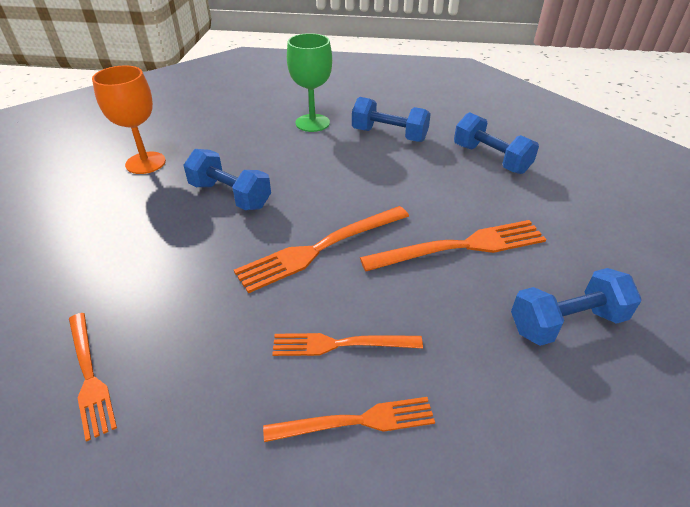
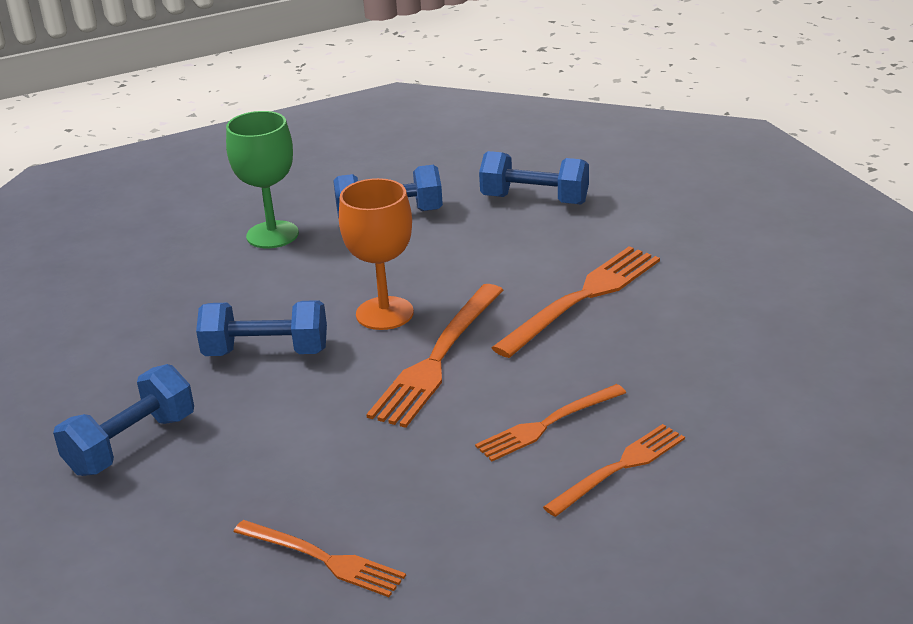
camera: 30 degrees left, 10 degrees down
(145, 163) = (97, 362): orange goblet -> orange goblet (384, 313)
(566, 323) = (731, 321): blue dumbbell -> blue dumbbell (131, 444)

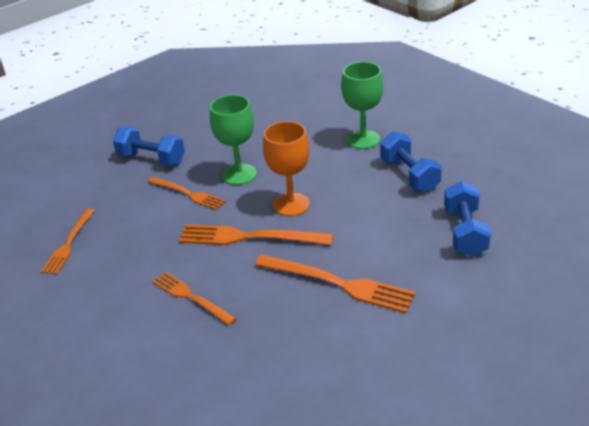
camera: 75 degrees right, 5 degrees up
(266, 352) = (239, 174): blue dumbbell -> green goblet
(619, 468) = (152, 337): orange fork -> orange fork (188, 194)

